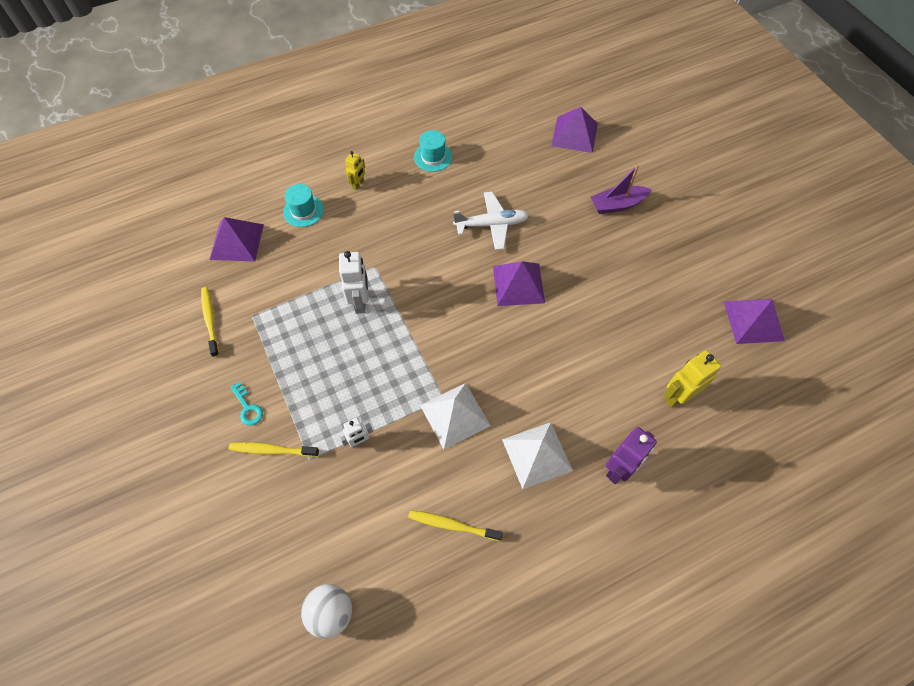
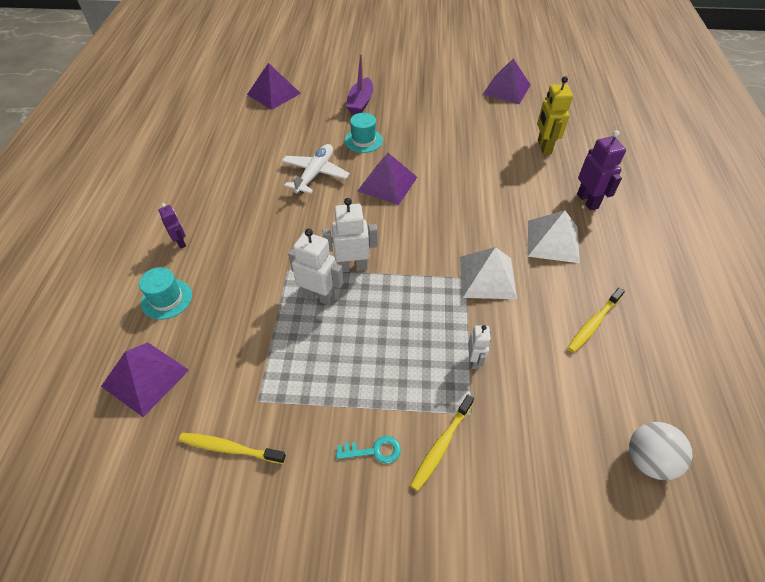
camera: 60 degrees left, 10 degrees down
(358, 184) = (180, 242): yellow robot -> purple robot
(403, 308) = (352, 267): none -> white robot
(433, 157) = (206, 179): turquoise hat -> turquoise hat (363, 140)

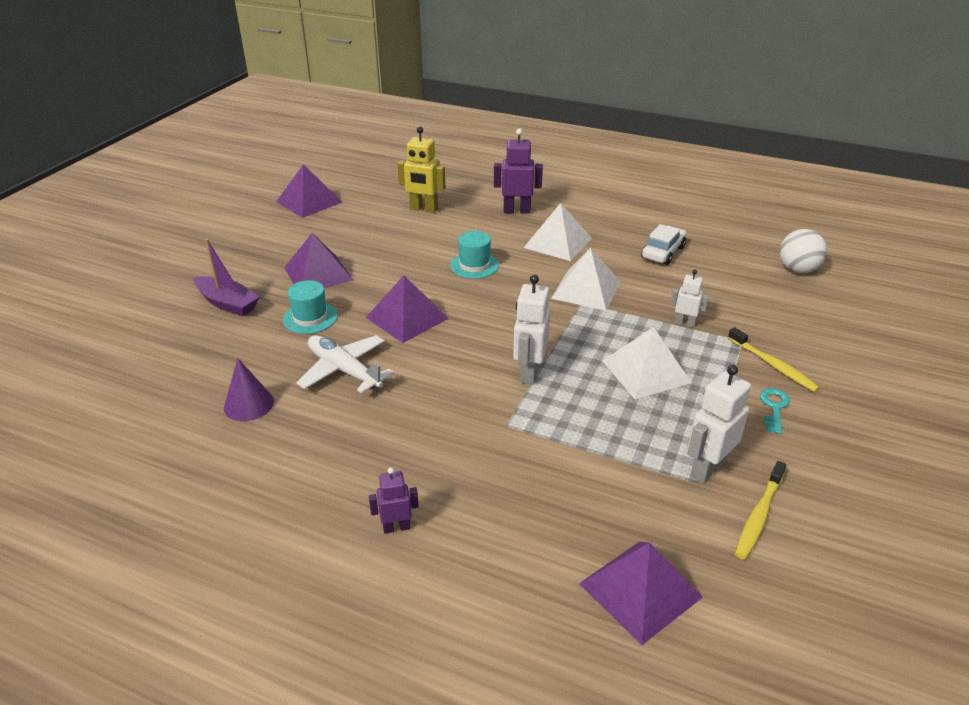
camera: 70 degrees left, 15 degrees down
(166, 299) = (506, 554): turquoise hat -> turquoise hat (474, 265)
(268, 147) = (249, 404): none -> purple cone
(274, 94) = (119, 377): purple pyramid -> purple pyramid (318, 273)
(319, 296) = (563, 407): white robot -> white robot (707, 468)
(386, 341) = (646, 371): none -> white pyramid
(593, 323) = (663, 252): yellow toothbrush -> white car

